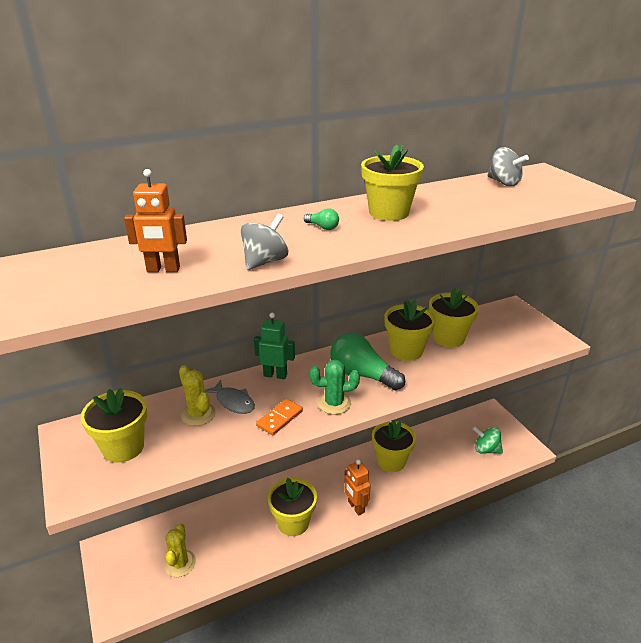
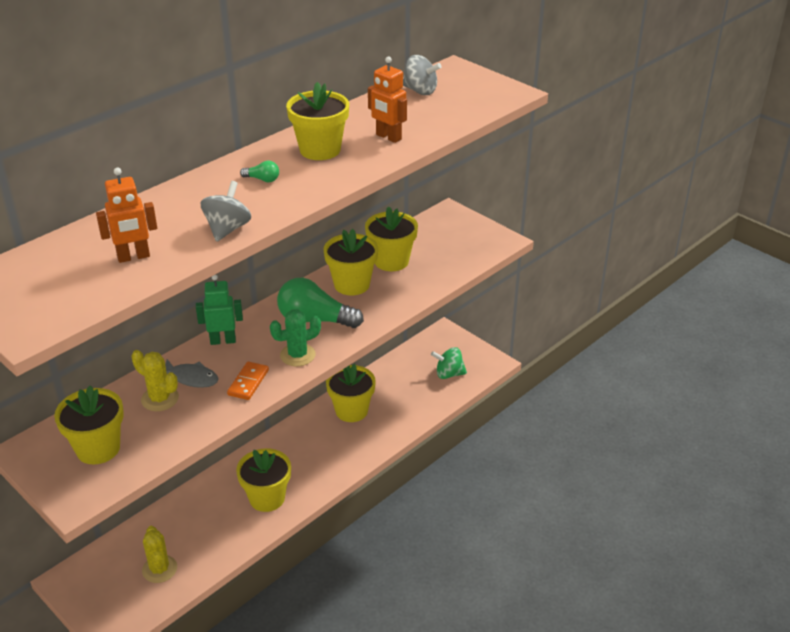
camera: 20 degrees left, 5 degrees up
(356, 507) = (328, 465): orange robot -> orange robot (388, 137)

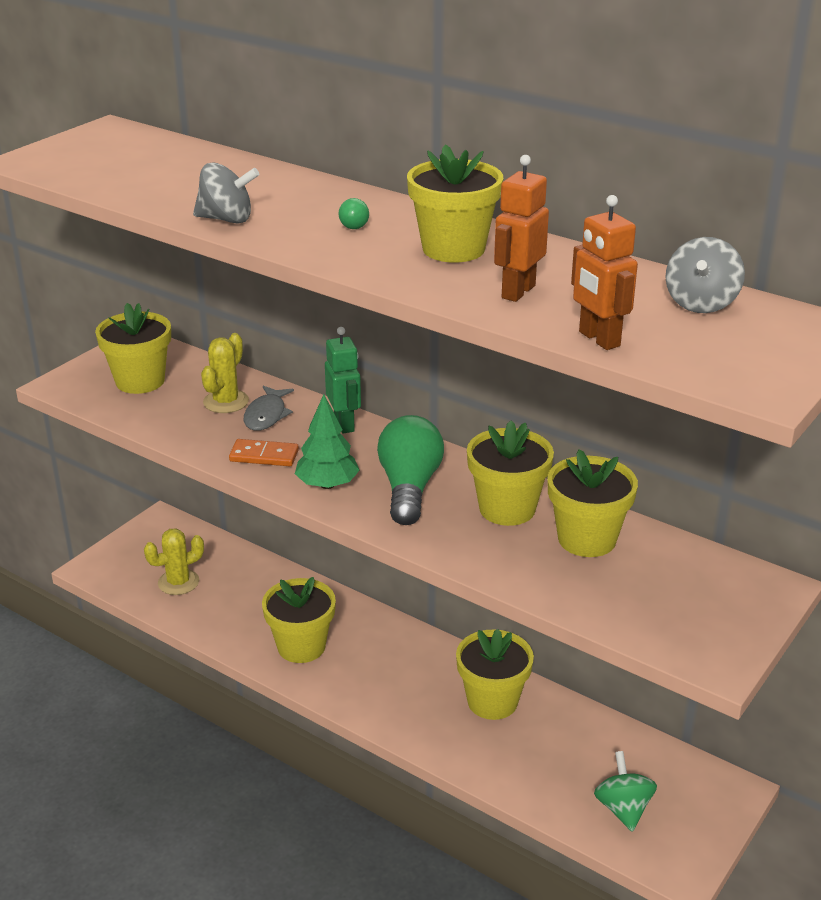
camera: 80 degrees right, 5 degrees down
(133, 257) = (161, 183): orange robot -> orange robot (598, 339)
(297, 355) = (327, 485): green cactus -> green tree

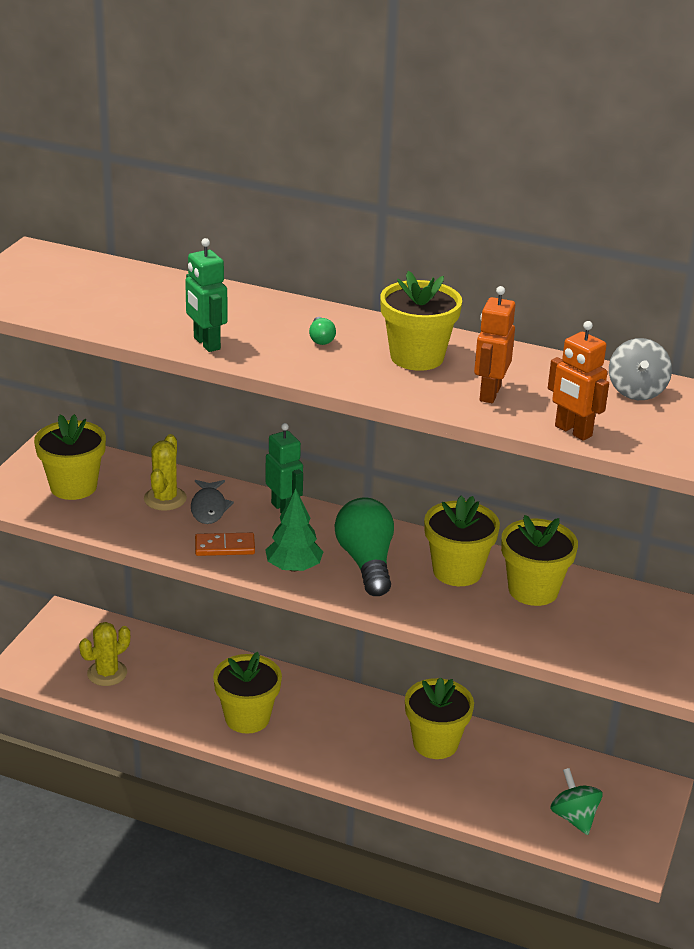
camera: 15 degrees left, 0 degrees up
(226, 219) = (206, 343): grey spinning top -> green robot

